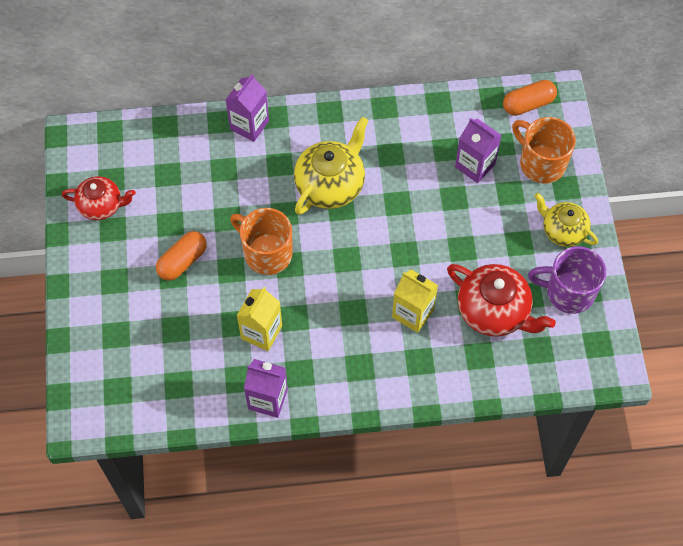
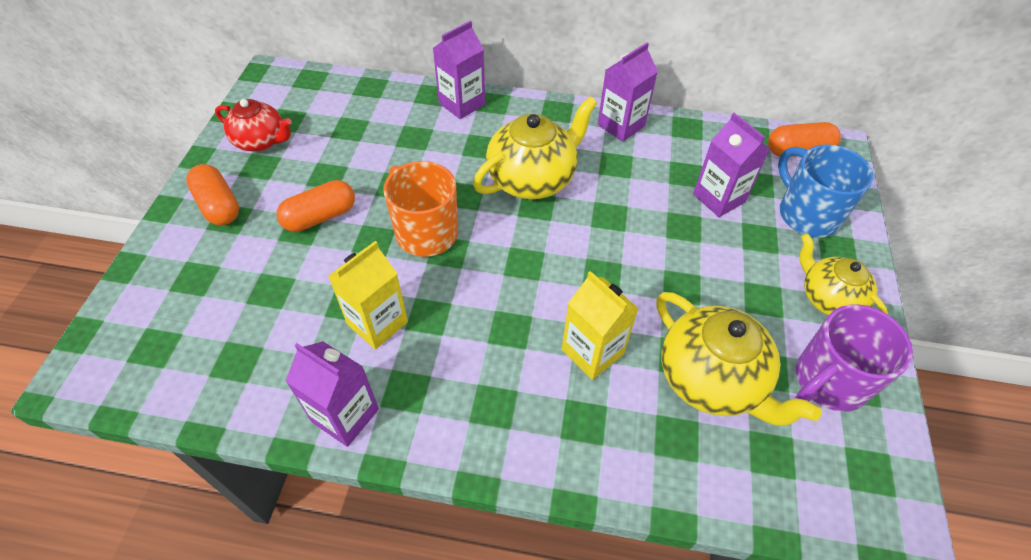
camera: 15 degrees right, 10 degrees down
(100, 272) = (218, 205): none -> orange capsule
(385, 114) = (621, 125): none -> purple carton
(494, 311) = (711, 379): red teapot -> yellow teapot
(541, 163) = (807, 214): orange mug -> blue mug
(568, 292) = (828, 381): purple mug -> purple mug turned 60 degrees counterclockwise

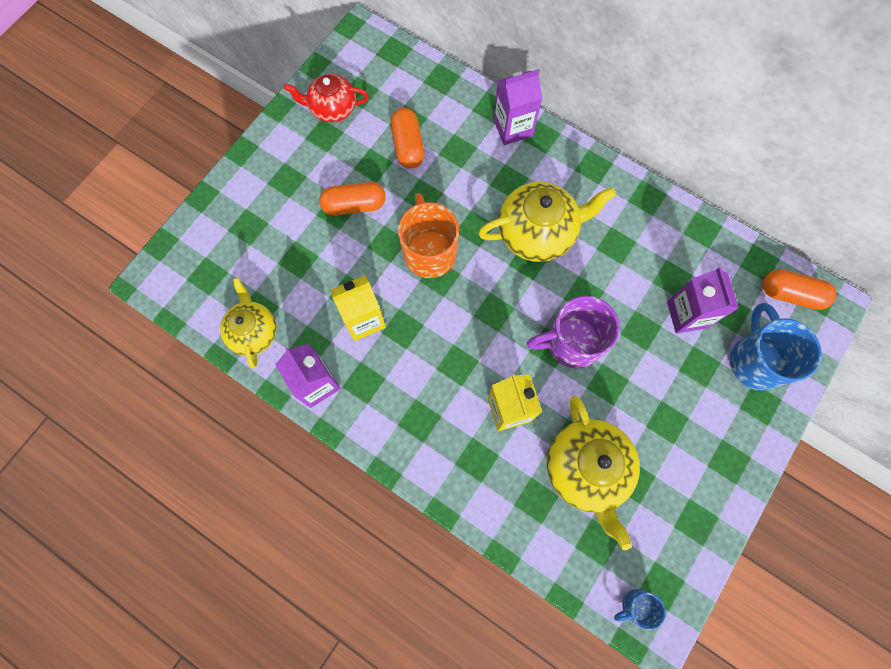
camera: 25 degrees right, 20 degrees up
(218, 205) = (282, 164): orange capsule -> orange capsule (408, 145)
(261, 141) = (332, 108): red teapot -> red teapot turned 135 degrees clockwise
(621, 125) = (643, 204): purple carton -> none
(828, 298) = (721, 444): yellow teapot -> yellow teapot (254, 332)
(828, 381) = (675, 509): purple mug -> purple mug (571, 342)
(858, 507) = (635, 605): none -> blue mug

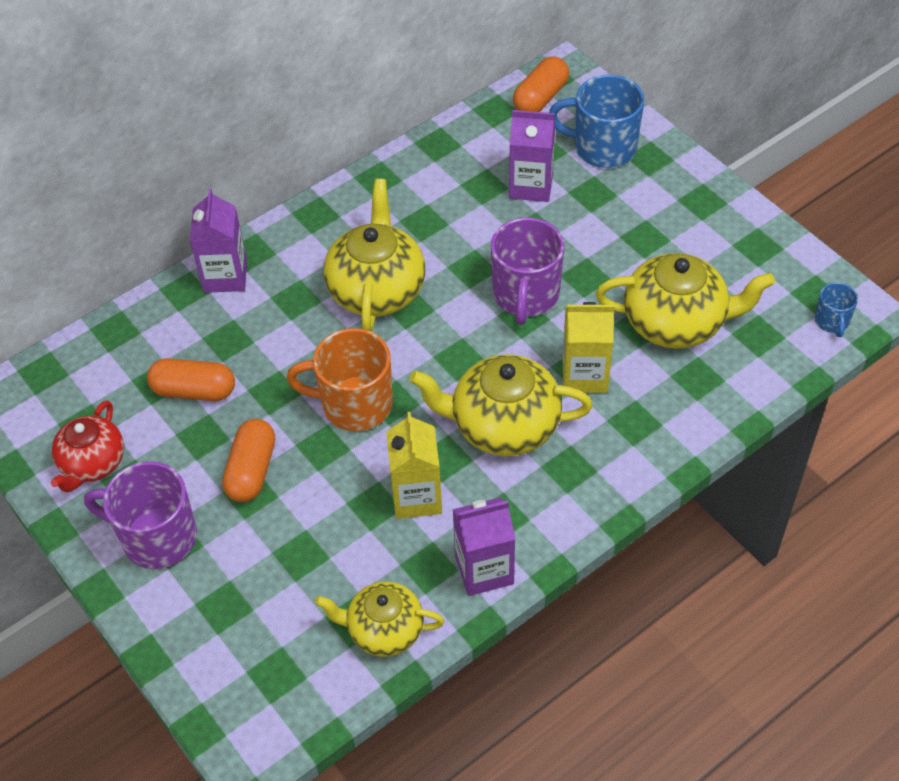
camera: 70 degrees left, 20 degrees down
(288, 168) = (157, 537): none -> purple mug
(442, 362) = (503, 426): none -> yellow teapot

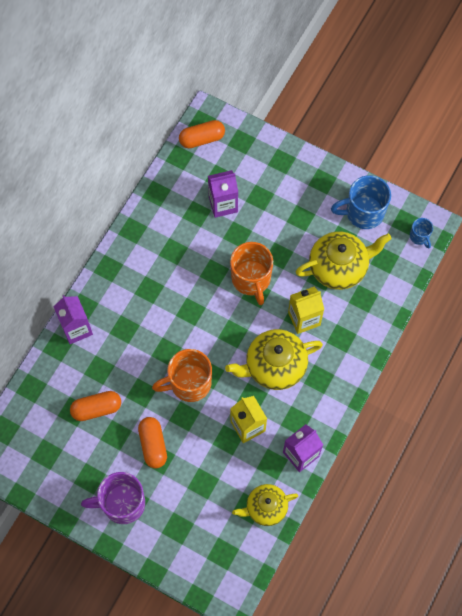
camera: 25 degrees left, 15 degrees up
(92, 463) = (63, 474): red teapot -> none
(377, 290) = (167, 306): yellow teapot -> none
(525, 295) = (251, 279): purple mug -> orange mug
(540, 98) = (202, 139): orange capsule -> orange capsule turned 60 degrees clockwise
(602, 147) = (252, 163): blue mug -> blue mug (363, 213)

